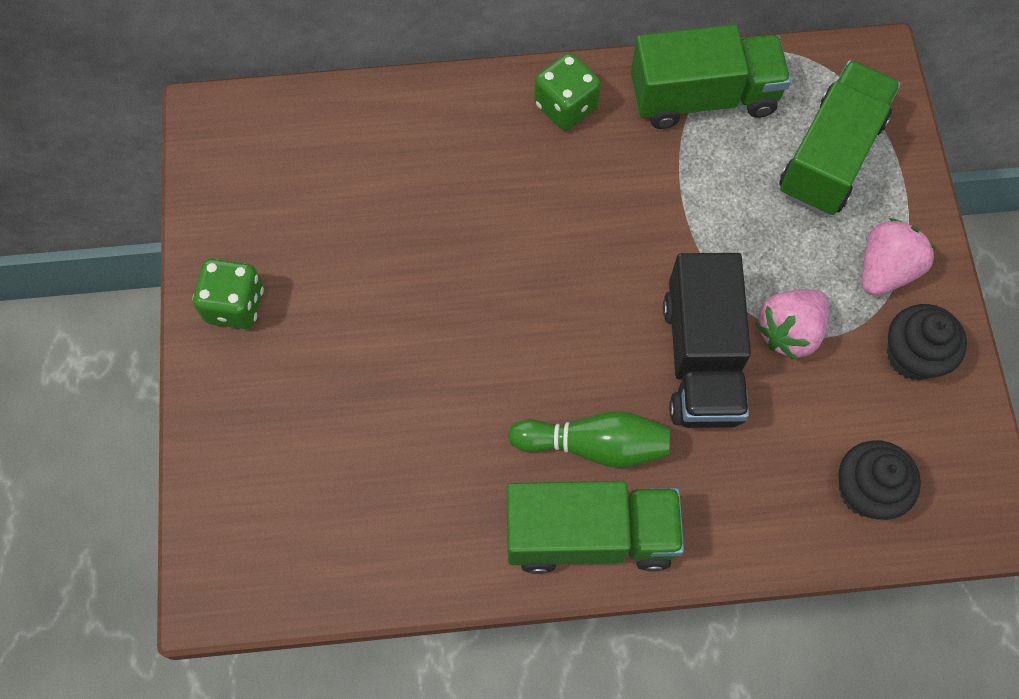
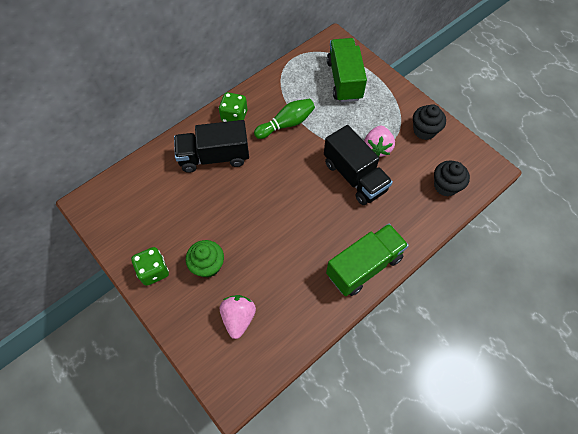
camera: 35 degrees left, 5 degrees down
(326, 353) = (208, 265): none -> green cupcake
(475, 163) = (214, 157): none -> black truck
(594, 445) = (340, 232): green bowling pin -> green bowling pin (286, 124)
(703, 97) = (283, 85): green truck -> none
(885, 270) = (392, 107): pink strawberry -> pink strawberry (238, 318)

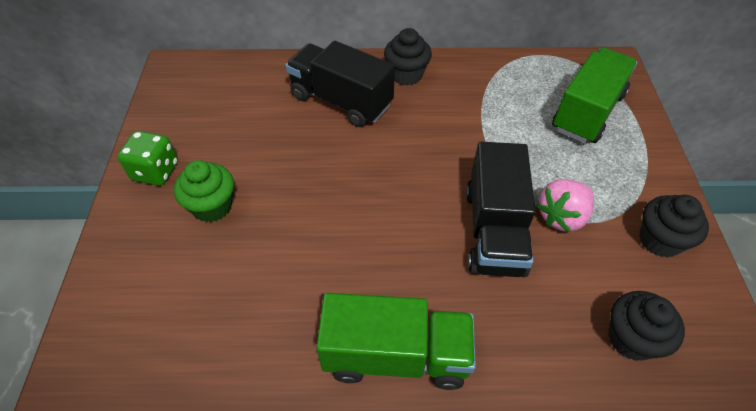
camera: 40 degrees right, 10 degrees down
(234, 116) = (406, 75): green dice -> black cupcake
(238, 318) = (178, 291): pink strawberry -> none
(286, 124) = (461, 117): green bowling pin -> none

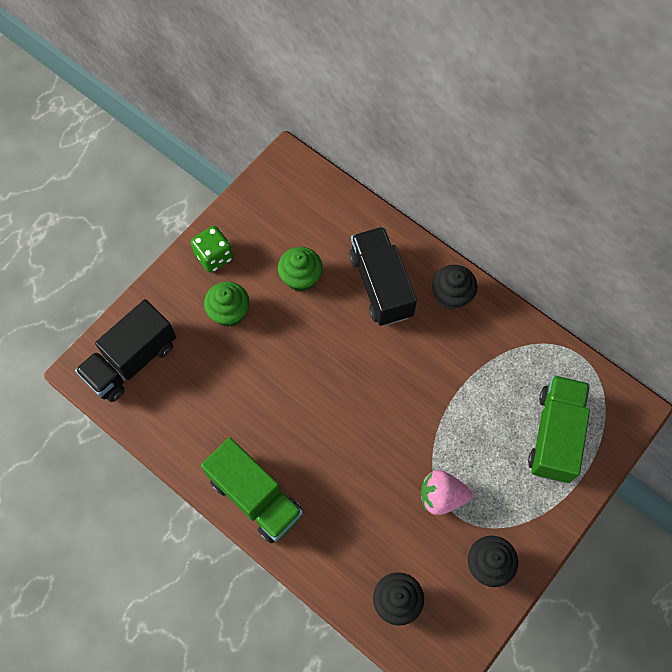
camera: 40 degrees right, 15 degrees up
(262, 137) = (301, 278): none -> green cupcake
(494, 230) = (386, 470): black truck -> black truck (131, 361)
(587, 112) = (555, 435): green truck -> green truck turned 60 degrees counterclockwise

